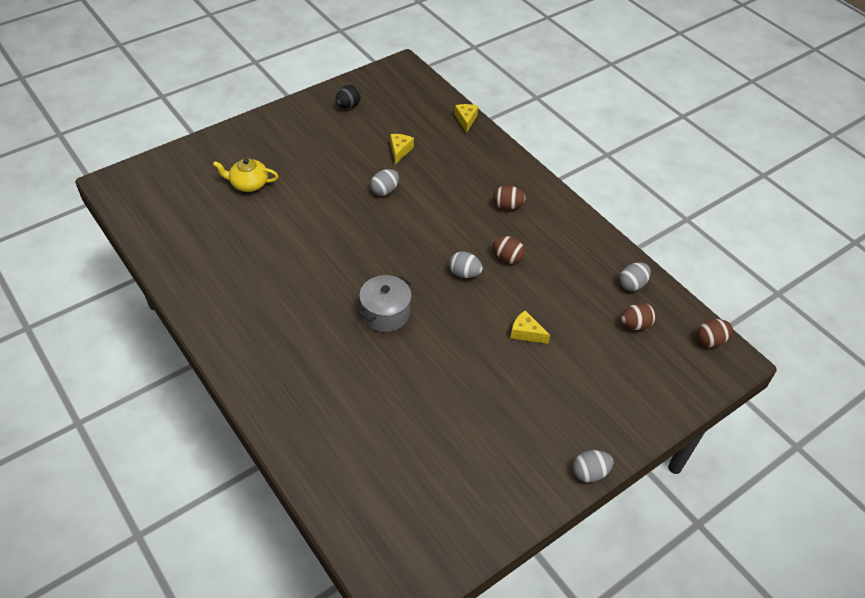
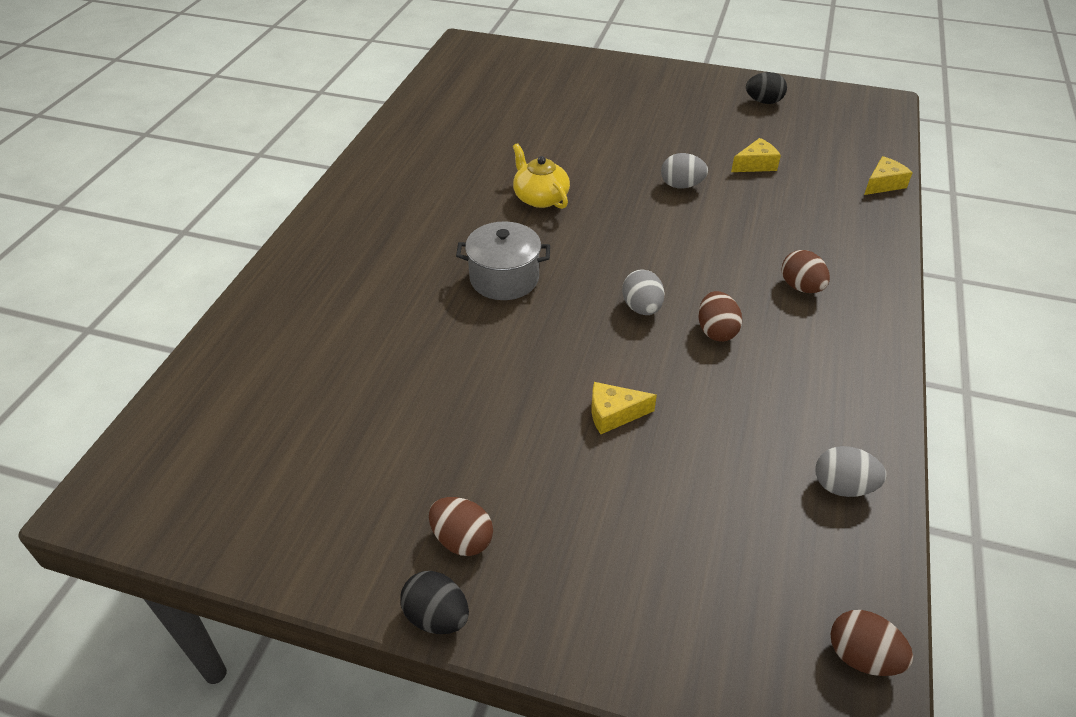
camera: 55 degrees right, 5 degrees down
(248, 184) = (565, 104): yellow teapot -> yellow teapot (540, 197)
(526, 333) = (614, 414): yellow cheese -> yellow cheese turned 90 degrees counterclockwise
(590, 473) = (437, 616): grey egg -> black egg
(635, 325) = (771, 531): brown egg -> brown egg (462, 540)

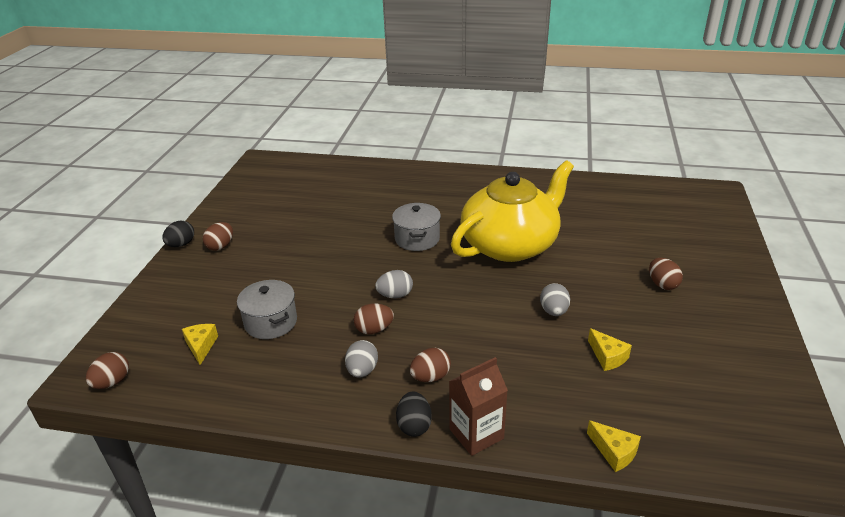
camera: 85 degrees right, 10 degrees down
(540, 197) = (510, 244): yellow teapot -> yellow teapot, size x2.34
(614, 414) = (298, 288): yellow cheese -> yellow cheese (201, 346)
(638, 112) = (662, 284): none -> brown egg
(700, 444) = (271, 322): none -> grey pot
(763, 102) = (737, 366): black egg -> black egg (414, 425)
(842, 486) = (228, 384): grey egg -> grey egg (362, 370)
(881, 262) = (476, 434): none -> brown carton

